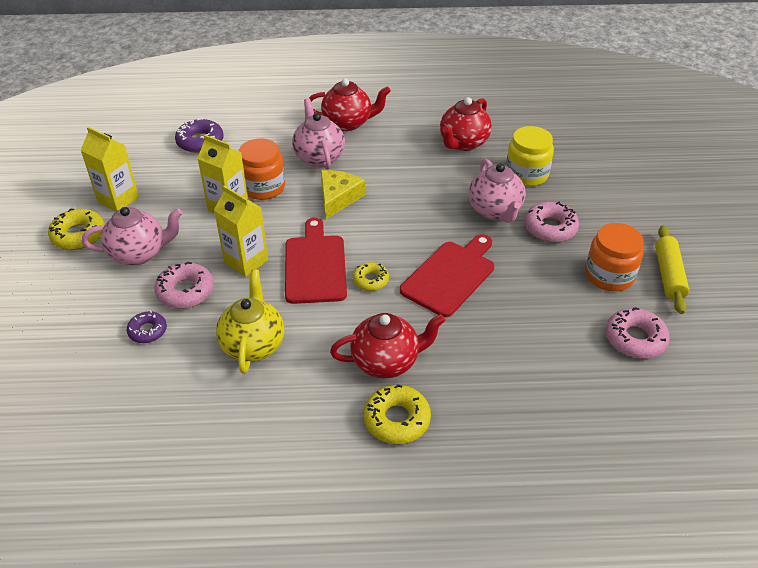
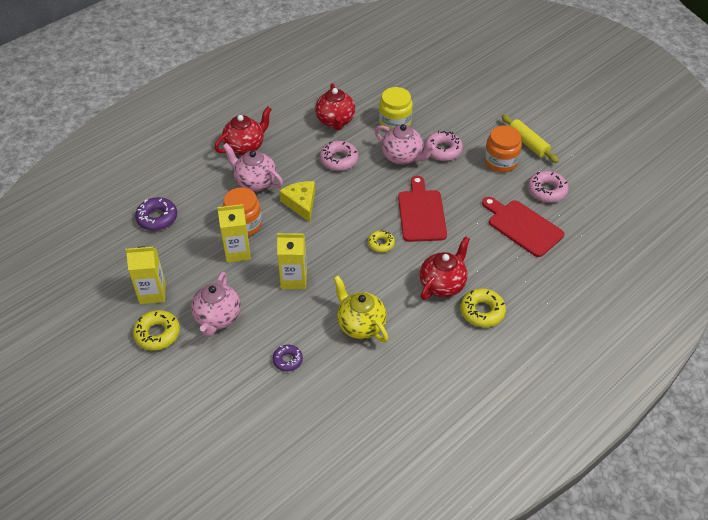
camera: 40 degrees left, 5 degrees up
(139, 253) = (217, 318): pink teapot -> pink teapot turned 150 degrees clockwise
(185, 291) = (280, 321): pink donut -> pink donut (339, 160)
(315, 266) = (339, 255): red cutting board -> red cutting board (523, 226)

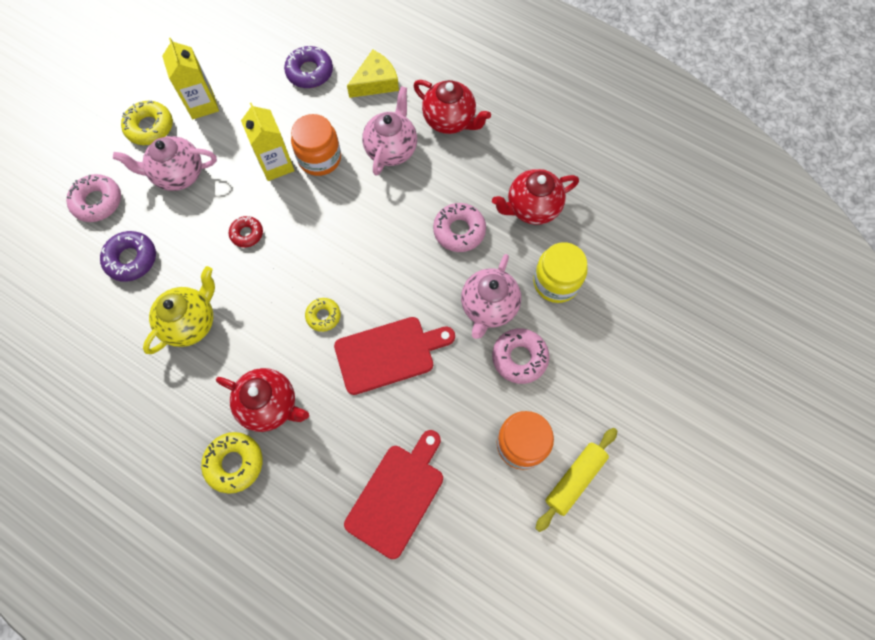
camera: 75 degrees right, 20 degrees up
(287, 360) = (131, 259): purple donut -> purple donut, size x1.57
(294, 279) = (247, 234): yellow carton -> red donut
(301, 203) = (369, 208): yellow cheese -> yellow cheese (376, 82)
(547, 191) = (479, 522): pink donut -> pink donut (97, 202)

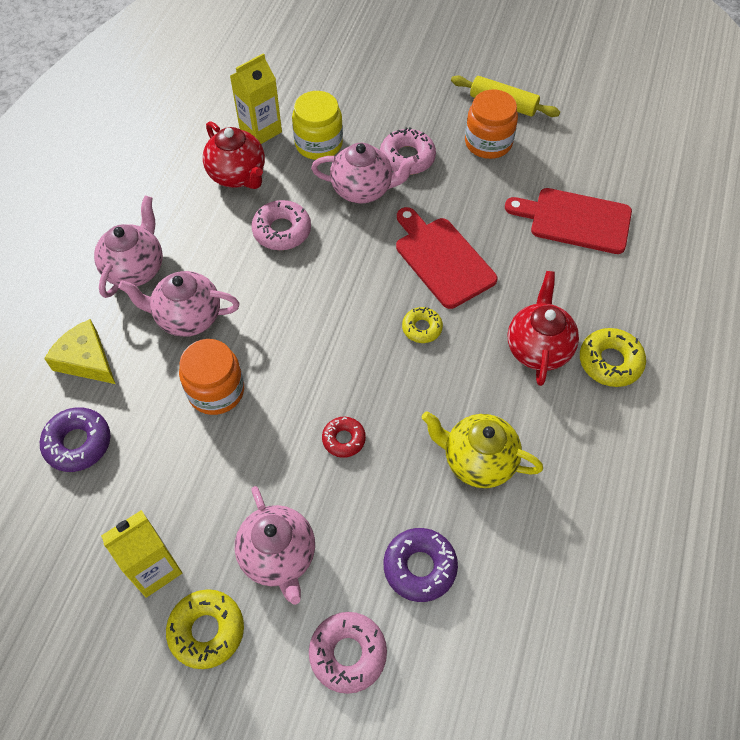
camera: 105 degrees left, 10 degrees down
(276, 165) = (236, 438): yellow carton -> yellow carton (260, 130)
(450, 121) = (135, 269): red teapot -> pink teapot

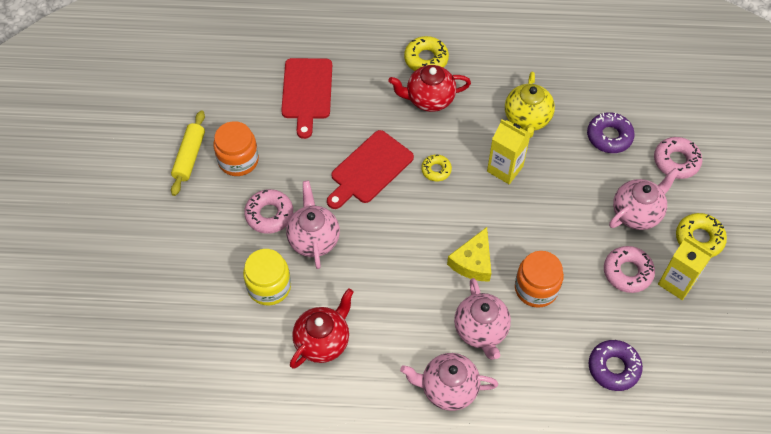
camera: 105 degrees left, 0 degrees up
(86, 360) = (545, 392): yellow cheese -> yellow cheese (473, 262)
(260, 130) = (263, 339): yellow carton -> yellow carton (505, 169)
(282, 231) = (374, 288): pink donut -> pink donut (627, 272)
(344, 439) = (542, 197): red donut -> none

